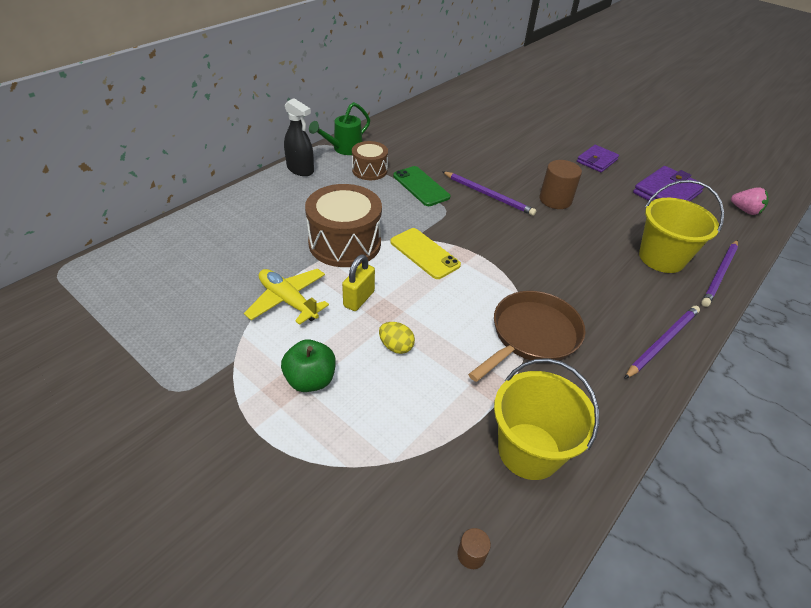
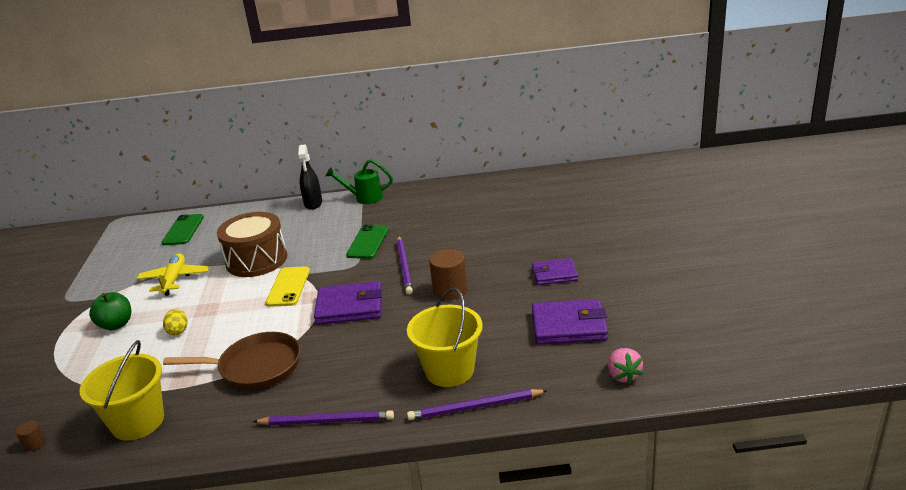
camera: 50 degrees right, 15 degrees down
(192, 247) = (183, 230): none -> green phone
(359, 299) = (207, 296): yellow padlock -> none
(369, 170) = (354, 218): brown drum -> none
(509, 246) = (350, 307): none -> purple wallet

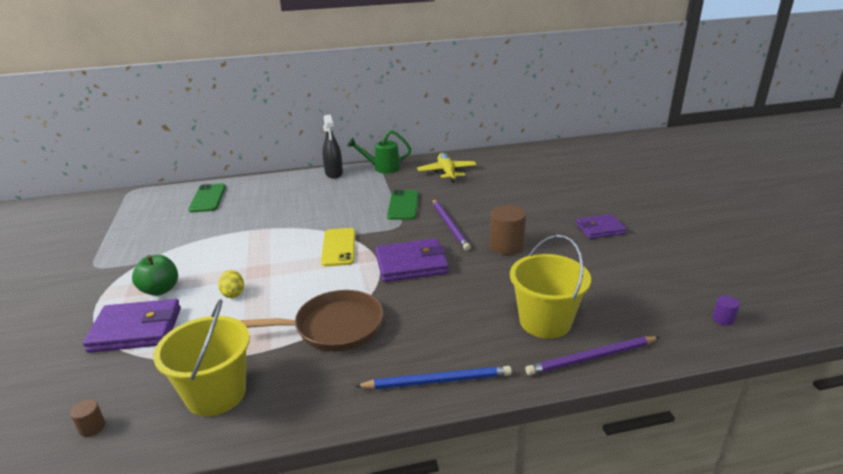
camera: 10 degrees left, 0 degrees up
(174, 279) = (213, 244): yellow plane -> yellow plane (447, 172)
(256, 260) = (295, 224): brown drum -> none
(327, 421) = (437, 381): purple pencil -> blue pencil
(569, 326) = (641, 275): purple wallet -> purple wallet (136, 329)
(623, 375) = (723, 319): pink strawberry -> purple cylinder

